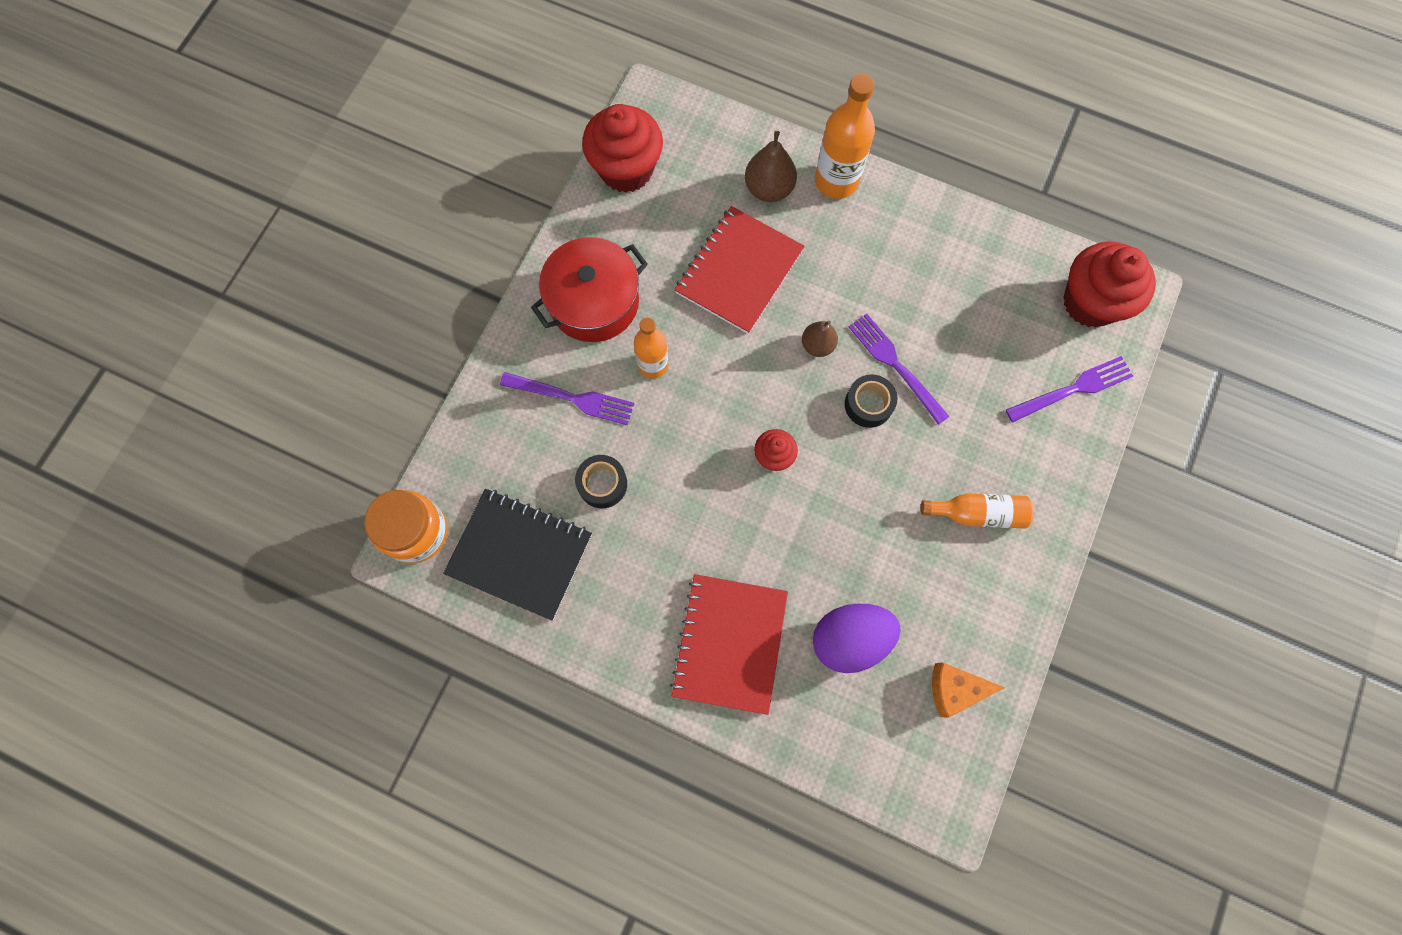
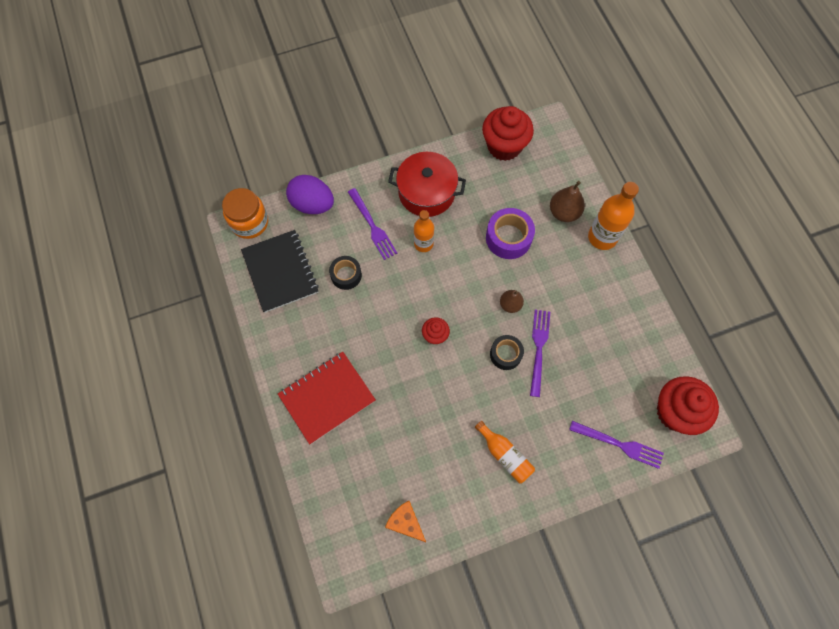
camera: 45 degrees right, 5 degrees down
(739, 271) = (508, 238): red notebook -> purple tape
(850, 639) = (382, 450): purple egg -> purple egg (312, 204)

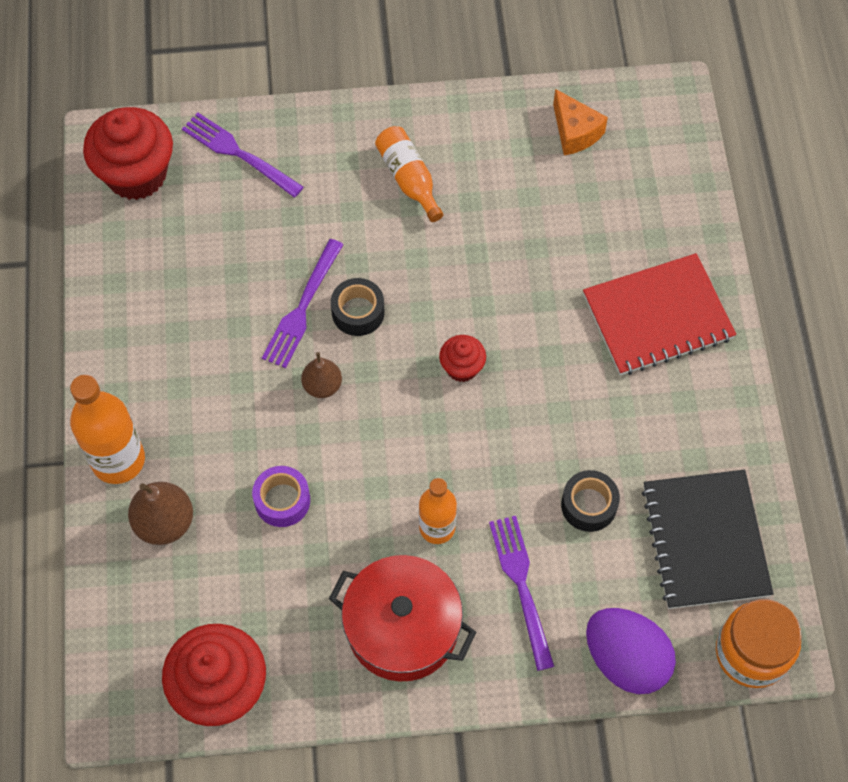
camera: 165 degrees left, 5 degrees down
(508, 238) = (282, 500): purple tape -> purple tape, size x0.66

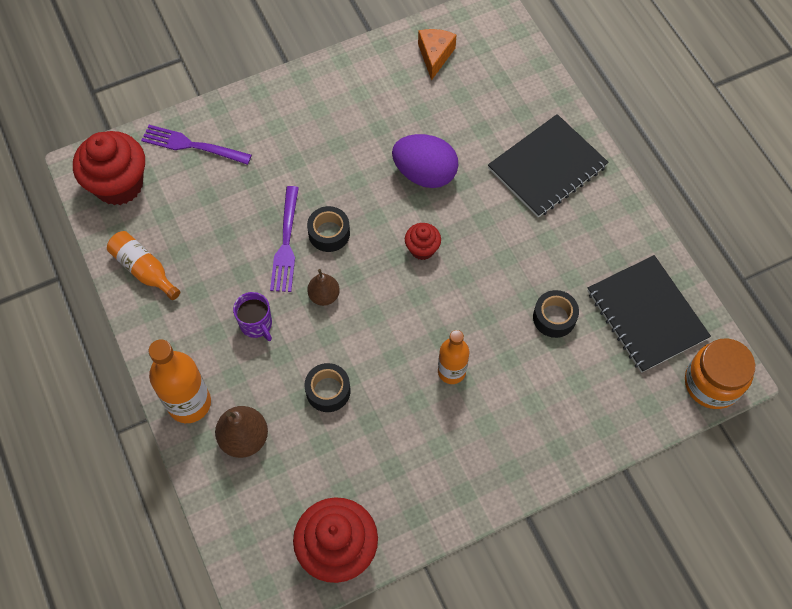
camera: 20 degrees left, 0 degrees up
(230, 393) = (256, 324): none -> purple mug
(282, 500) = (328, 391): purple tape -> black tape
(402, 627) = (456, 454): red pot -> none
(409, 179) = (328, 125): orange bottle -> orange bottle (144, 270)
(521, 586) = (530, 392): purple fork -> none
(575, 132) = (435, 56): orange cheese -> orange cheese turned 120 degrees counterclockwise
(626, 659) = (626, 419): purple egg -> purple egg (425, 174)
(657, 316) = (547, 167): red notebook -> black notebook

